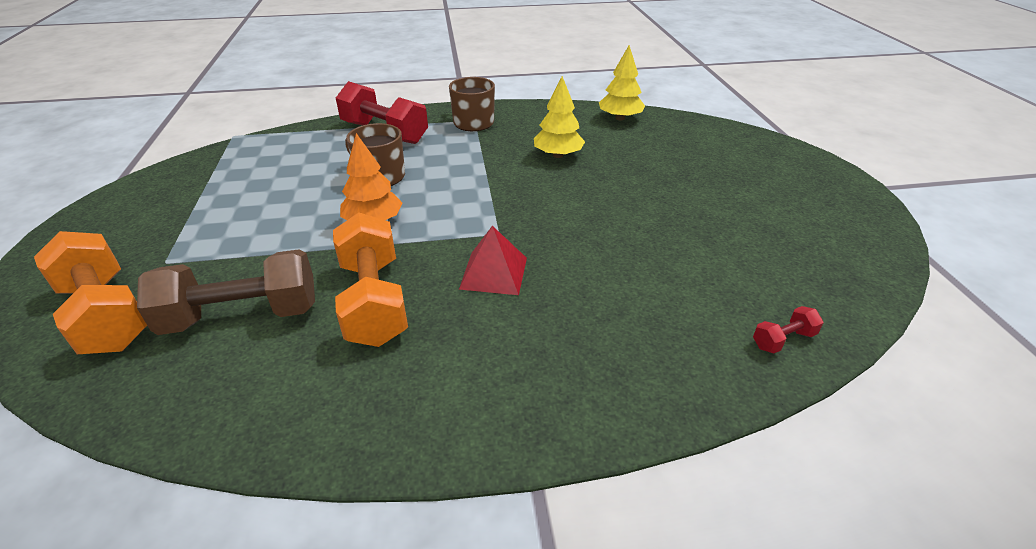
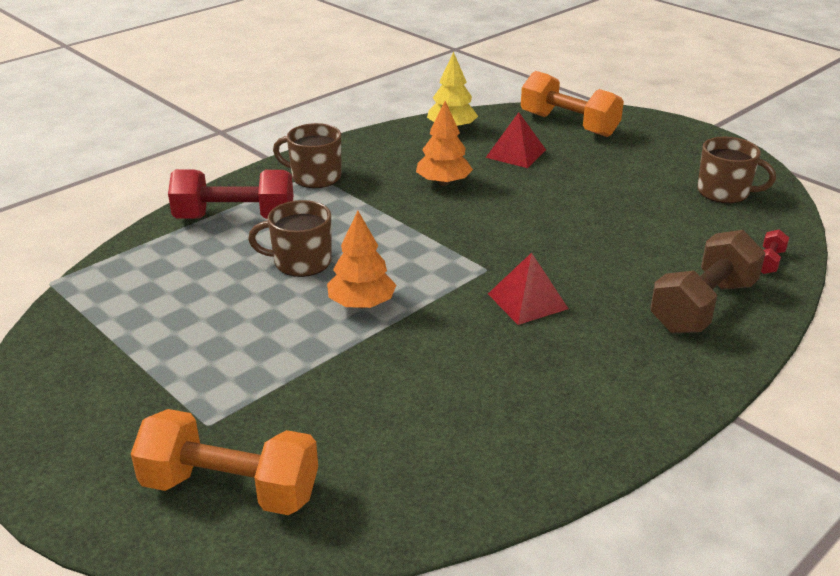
camera: 35 degrees left, 5 degrees down
(242, 315) = (367, 426): brown dumbbell -> brown dumbbell (703, 306)
(373, 301) = (463, 363): orange dumbbell -> orange dumbbell (568, 125)
(558, 155) = (443, 182): yellow tree -> orange tree
(648, 151) = (516, 153): none -> red pyramid
(816, 251) = (724, 192): none -> brown mug

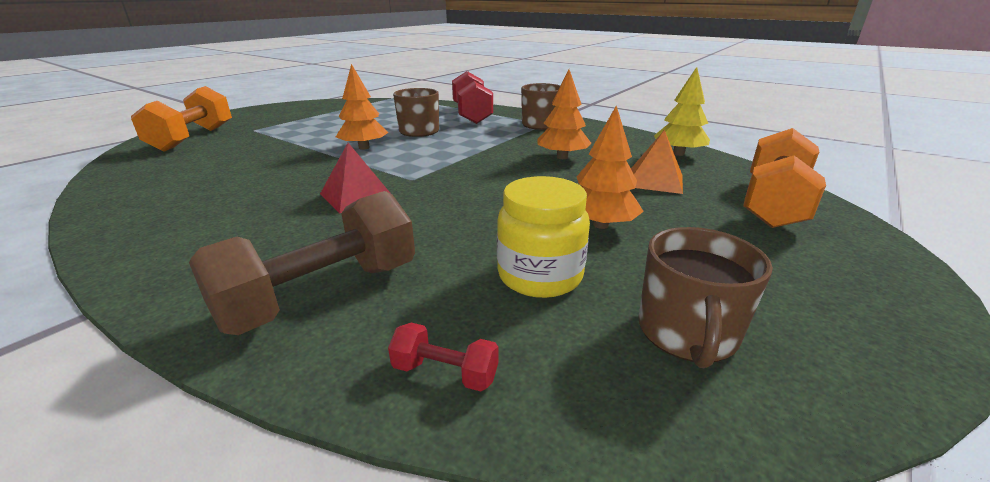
camera: 80 degrees right, 5 degrees down
(516, 153) = (655, 180): red pyramid -> orange pyramid
(599, 191) = (600, 225): none -> orange tree
(672, 224) = (540, 276): none -> yellow jar
(703, 306) = (322, 294): brown dumbbell -> brown dumbbell turned 75 degrees counterclockwise

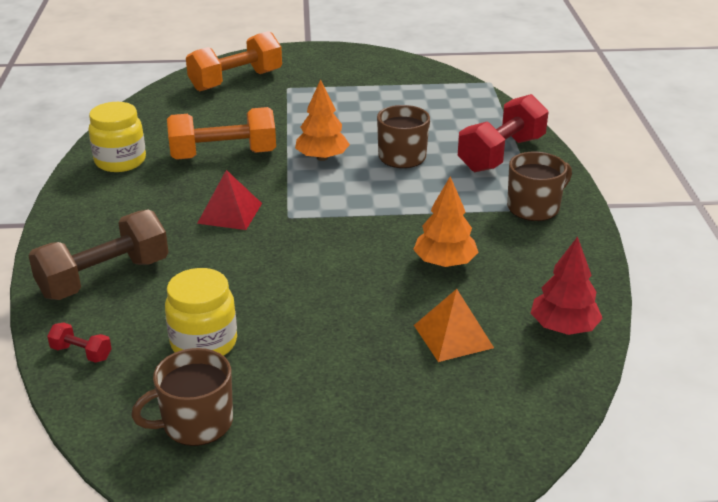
camera: 50 degrees right, 5 degrees up
(152, 212) = (120, 161): none -> yellow jar
(322, 294) = (104, 278): brown dumbbell -> brown dumbbell turned 45 degrees counterclockwise
(445, 372) = (81, 353): red dumbbell -> red dumbbell turned 45 degrees counterclockwise
(600, 225) = (312, 340): orange tree -> none
(678, 153) = (563, 327): yellow tree -> red tree
(772, 203) = (481, 421): orange dumbbell -> orange dumbbell (223, 155)

